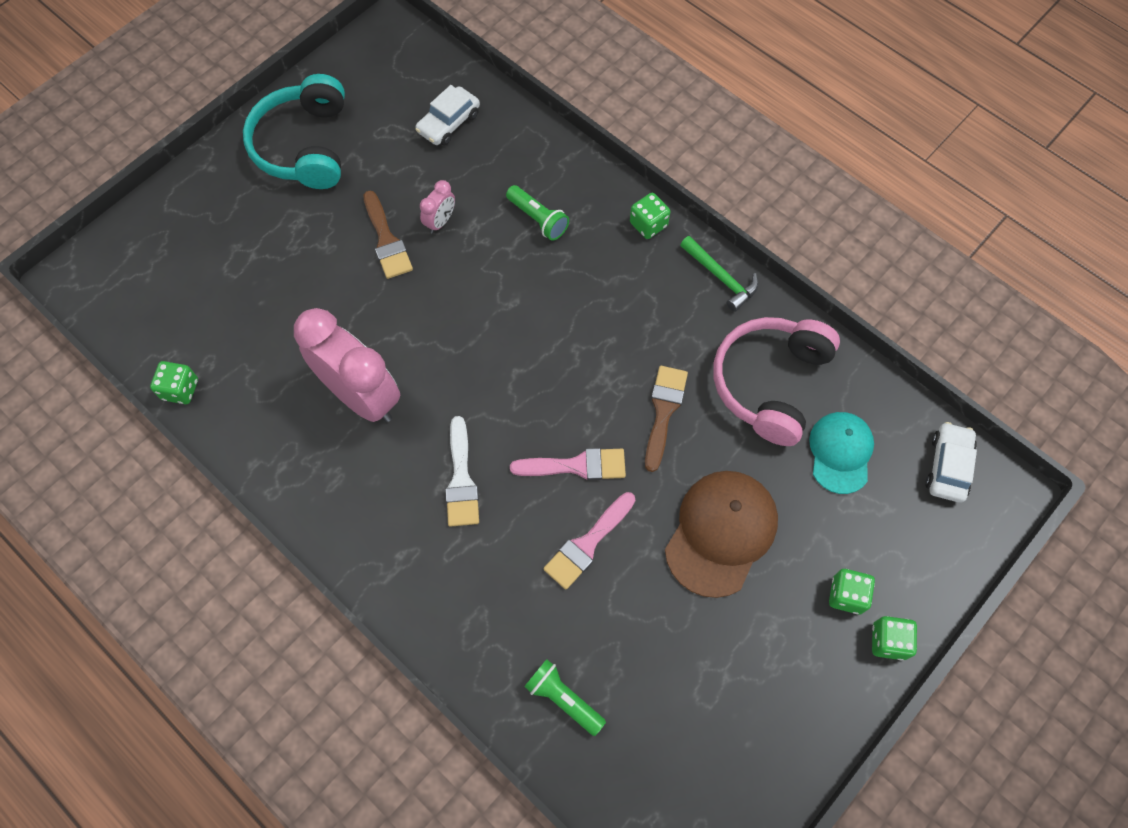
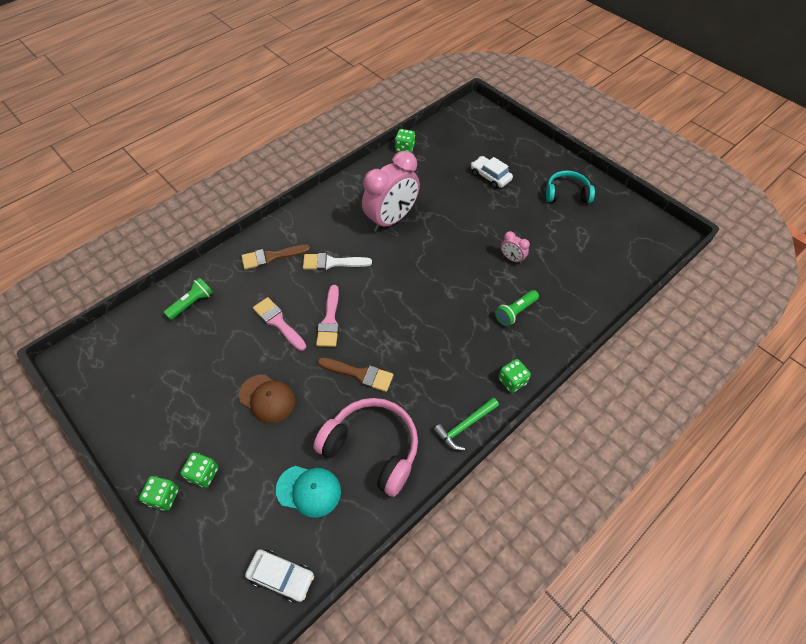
camera: 95 degrees right, 10 degrees down
(304, 146) = (566, 193): turquoise headphones -> turquoise headphones, size x0.64
(386, 240) = (497, 232): brown brush -> brown brush (271, 257)
(449, 123) = (593, 265): white car -> white car (490, 176)
(721, 533) = (267, 398): brown cap -> brown cap, size x0.67

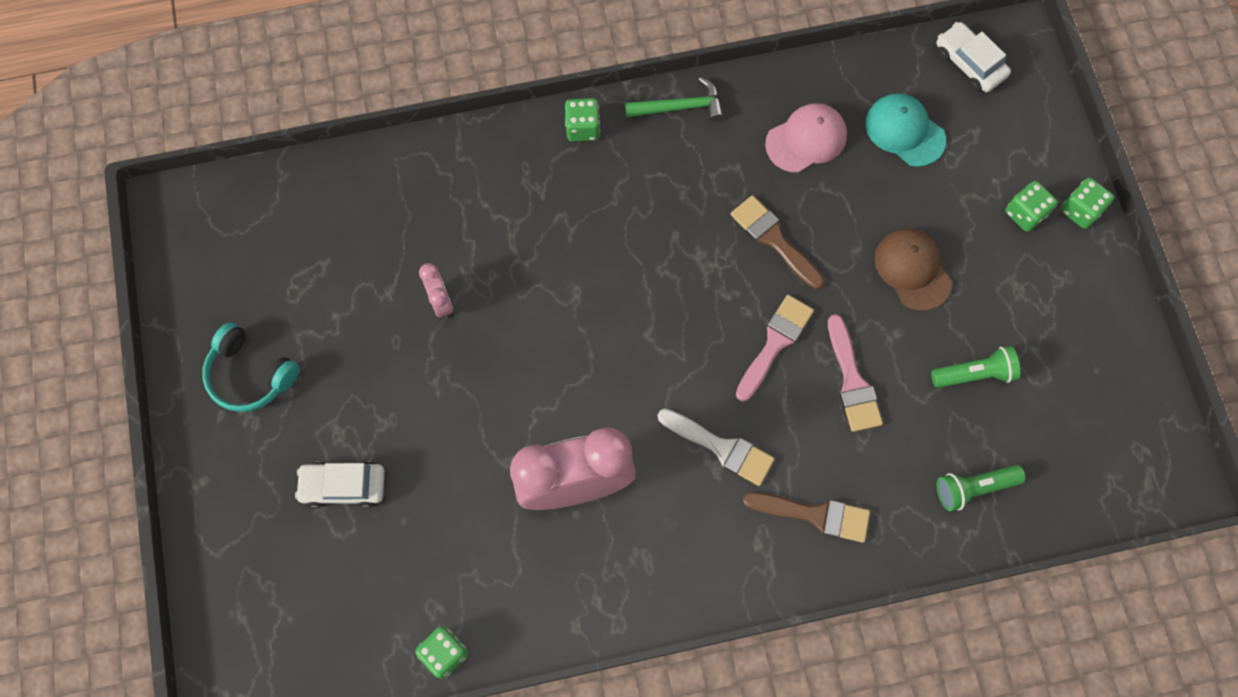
camera: 150 degrees left, 15 degrees up
(372, 448) = (806, 139): pink headphones -> pink cap
(490, 176) = (343, 486): white car -> white car turned 105 degrees clockwise
(515, 312) = (505, 215): green flashlight -> green flashlight (974, 374)

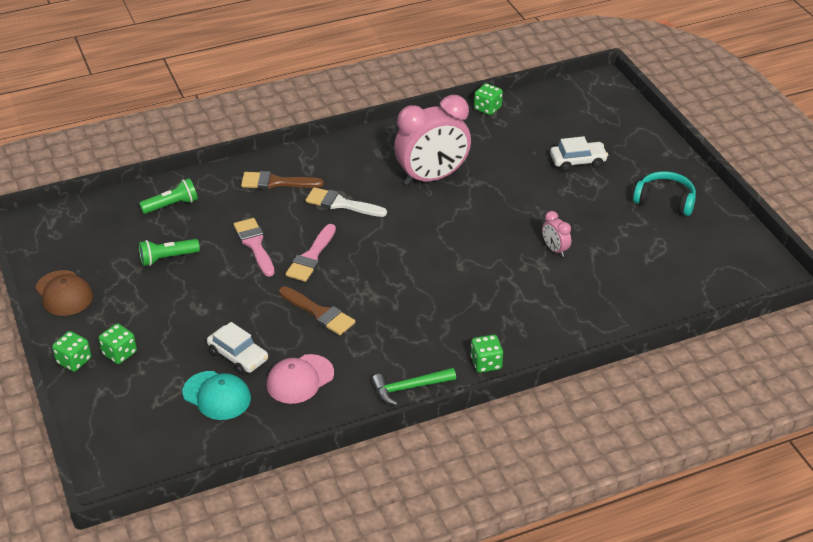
camera: 170 degrees right, 30 degrees down
(912, 269) = (211, 308): brown cap -> brown cap (64, 293)
(969, 63) = (158, 454): white car -> white car (238, 356)

